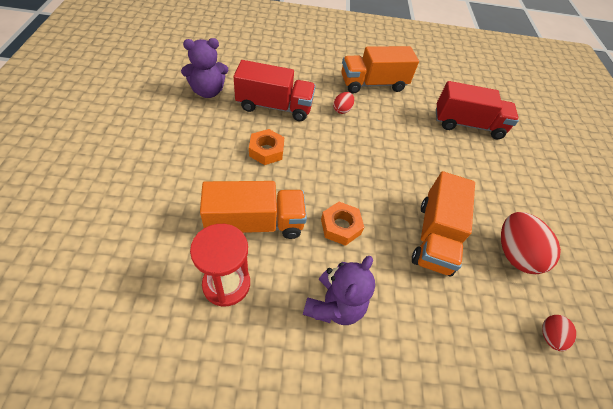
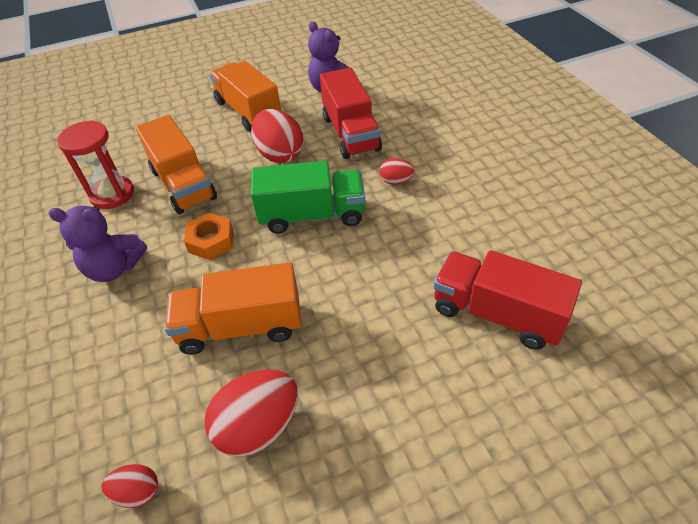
camera: 75 degrees right, 5 degrees down
(266, 151) = (280, 154): orange nut -> red egg
(348, 161) = (312, 215): none -> green truck
(373, 84) = (478, 189): orange truck -> orange truck (248, 112)
(467, 124) = (496, 314): red truck -> red truck turned 135 degrees clockwise

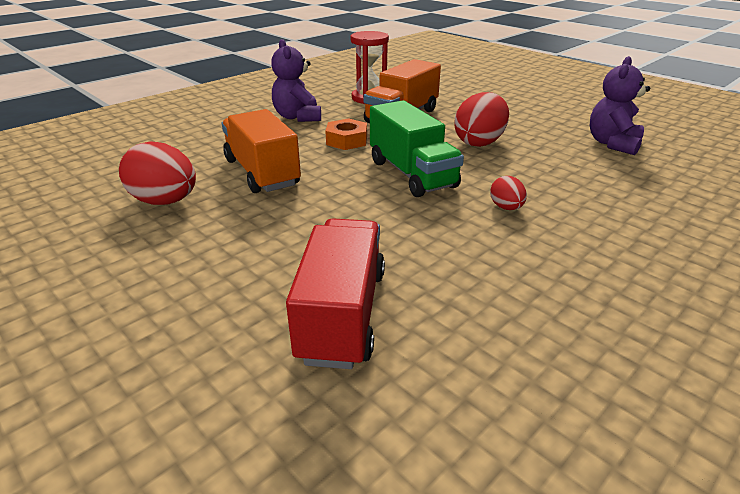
camera: 65 degrees right, 15 degrees down
(137, 492) = (110, 172): red egg -> none
(248, 112) = (521, 117): orange truck -> none
(351, 133) = (553, 168): red truck -> none

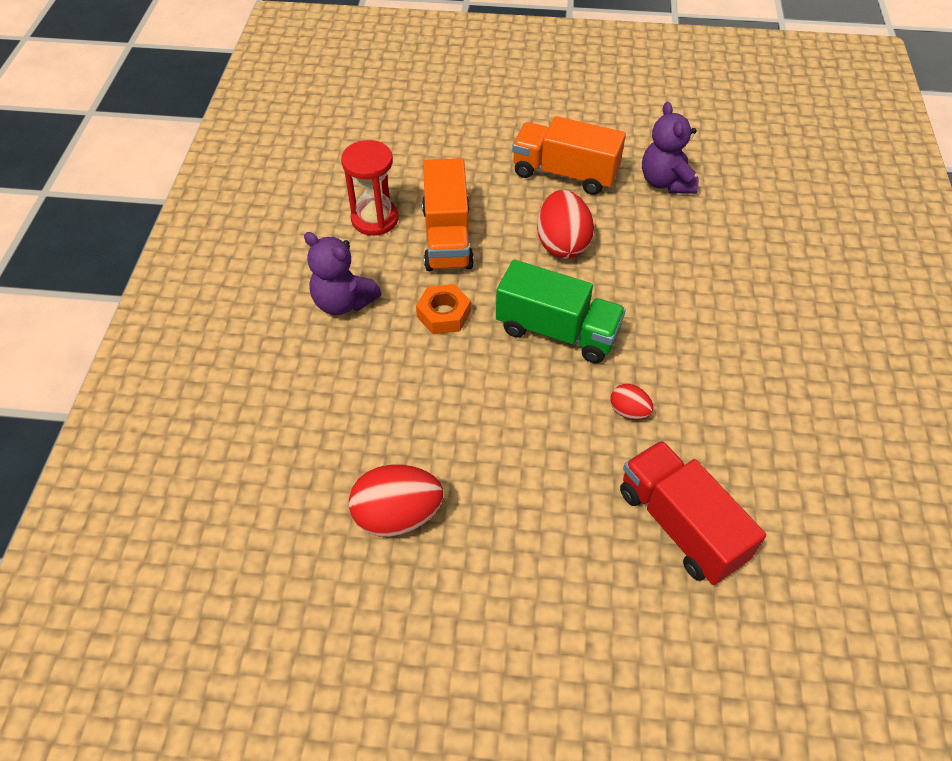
camera: 40 degrees left, 20 degrees up
(262, 172) = (428, 416): orange truck -> orange truck (565, 174)
(506, 207) = (668, 331): red egg -> red egg (629, 411)

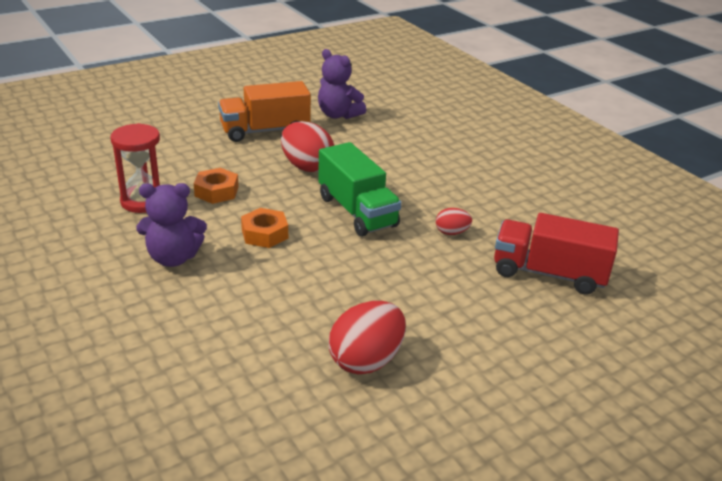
camera: 40 degrees left, 20 degrees down
(447, 237) = (216, 191): orange truck -> orange nut
(557, 331) = (357, 211): green truck -> green truck turned 75 degrees clockwise

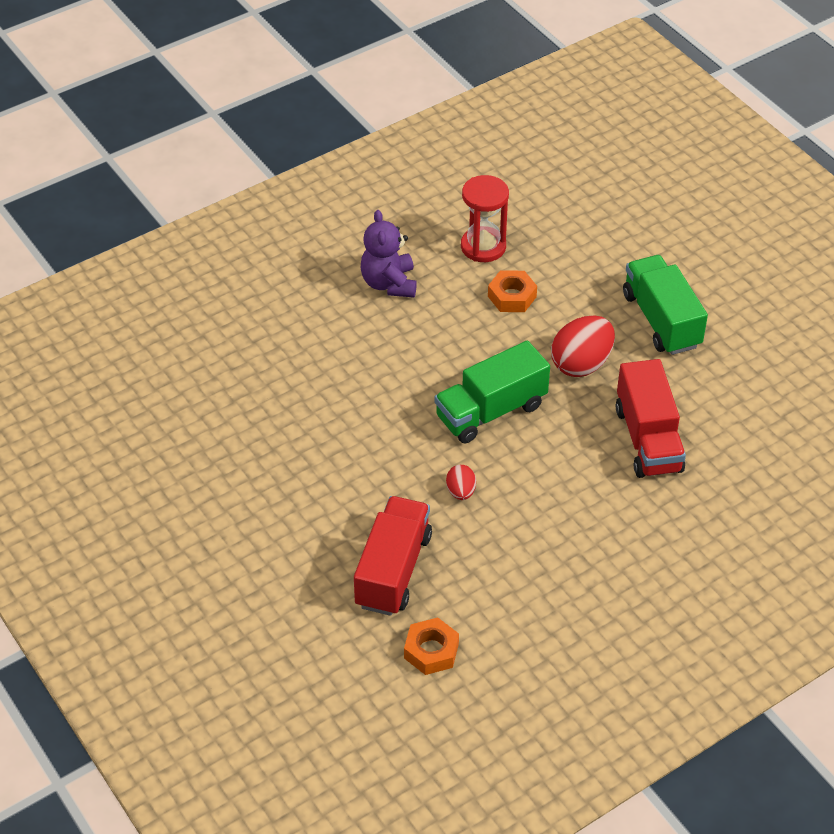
camera: 90 degrees right, 15 degrees up
(264, 234) = (437, 341): orange nut -> orange nut (431, 651)
(265, 131) = (661, 320): orange truck -> green truck
(338, 115) = (727, 386): purple teddy bear -> none
(366, 360) = (254, 423): red egg -> none
(390, 147) = (648, 439): none -> red truck

